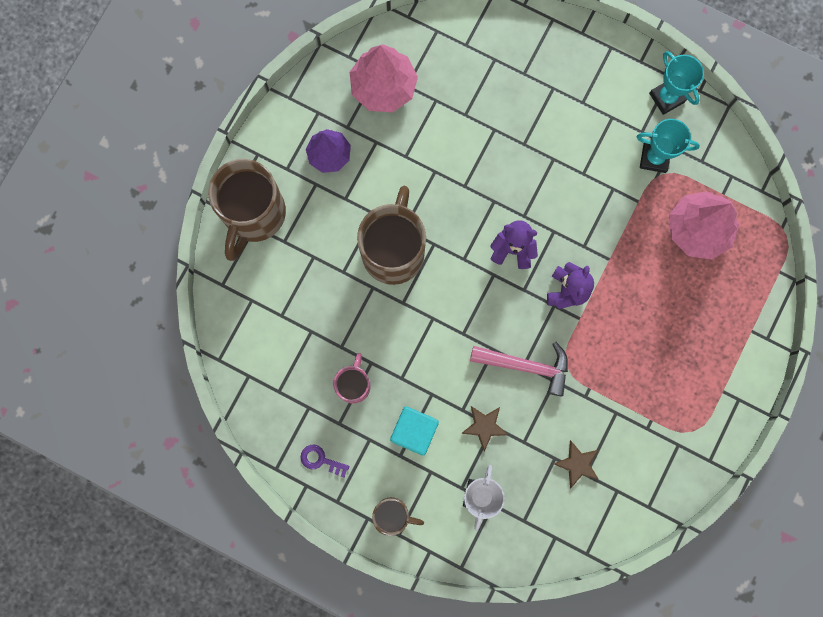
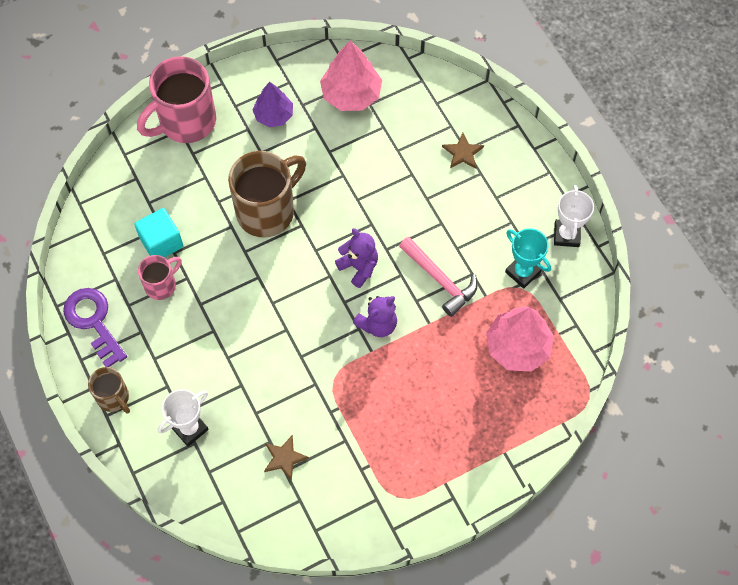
camera: 35 degrees right, 15 degrees down
(254, 215) = (185, 122): brown mug -> pink mug
(320, 460) = (93, 322): purple key -> purple key, size x1.94
(414, 431) = (178, 348): turquoise cube -> turquoise cube (161, 242)
(484, 426) = (234, 381): brown star -> brown star (462, 153)
(526, 366) = (301, 358): pink hammer -> pink hammer (440, 280)
(666, 98) = (566, 235): turquoise trophy -> white trophy

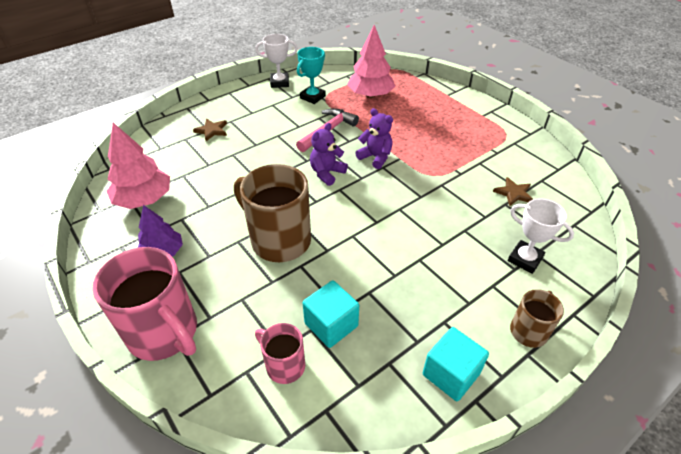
camera: 100 degrees left, 20 degrees down
(93, 322) = (451, 374): purple key -> turquoise cube
(161, 285) = (383, 313): pink mug -> pink mug (284, 365)

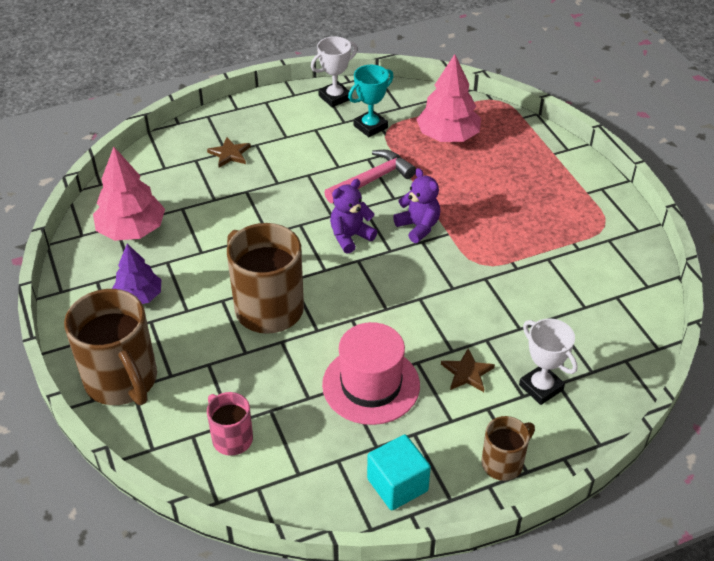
camera: 15 degrees right, 0 degrees up
(164, 333) = (122, 381): pink mug -> brown mug
(279, 83) = (335, 97): white trophy -> white trophy turned 45 degrees counterclockwise
(331, 325) = (292, 410): turquoise cube -> none
(390, 287) = (371, 385): none -> pink hat
(514, 193) = (571, 306): brown star -> brown star (467, 373)

